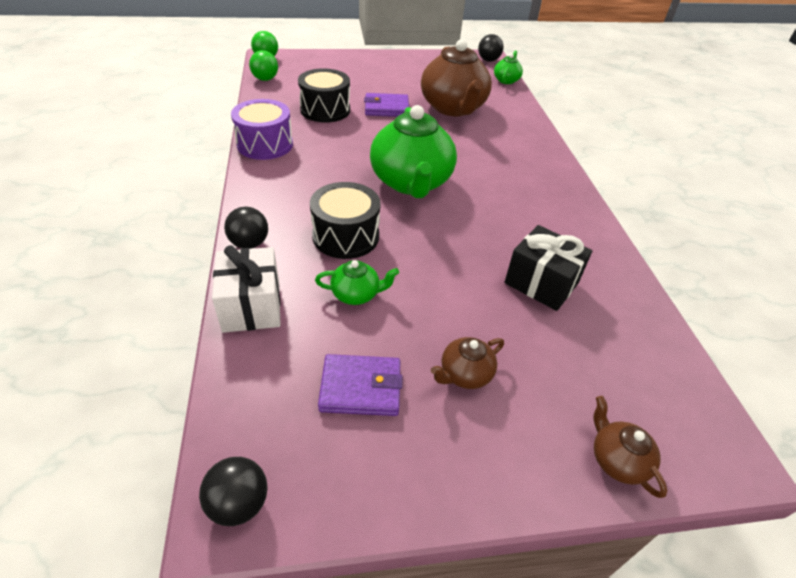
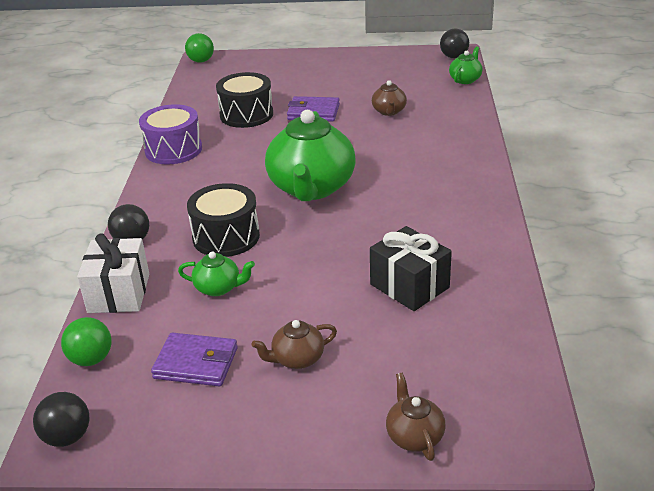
camera: 15 degrees right, 10 degrees down
(265, 79) = (193, 83): green ball -> green ball (91, 359)
(453, 108) = (389, 111): brown teapot -> brown teapot, size x0.45

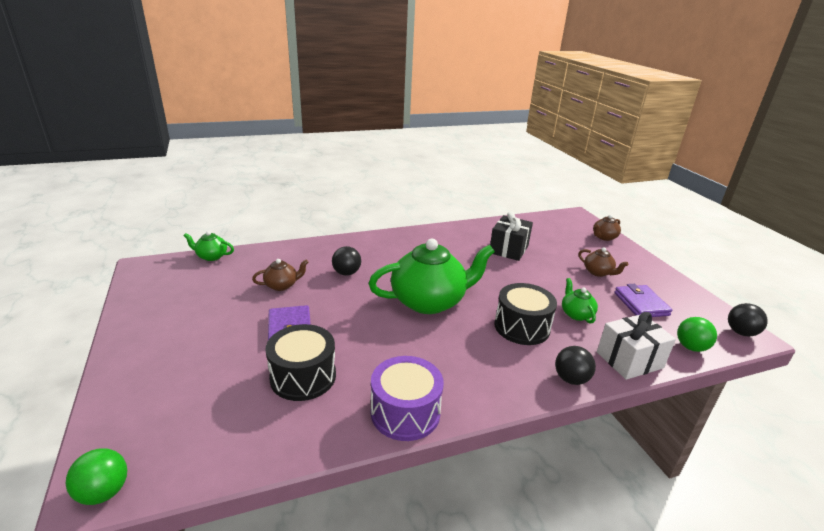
camera: 115 degrees left, 5 degrees down
(454, 57) = (154, 266): black ball -> black ball (346, 273)

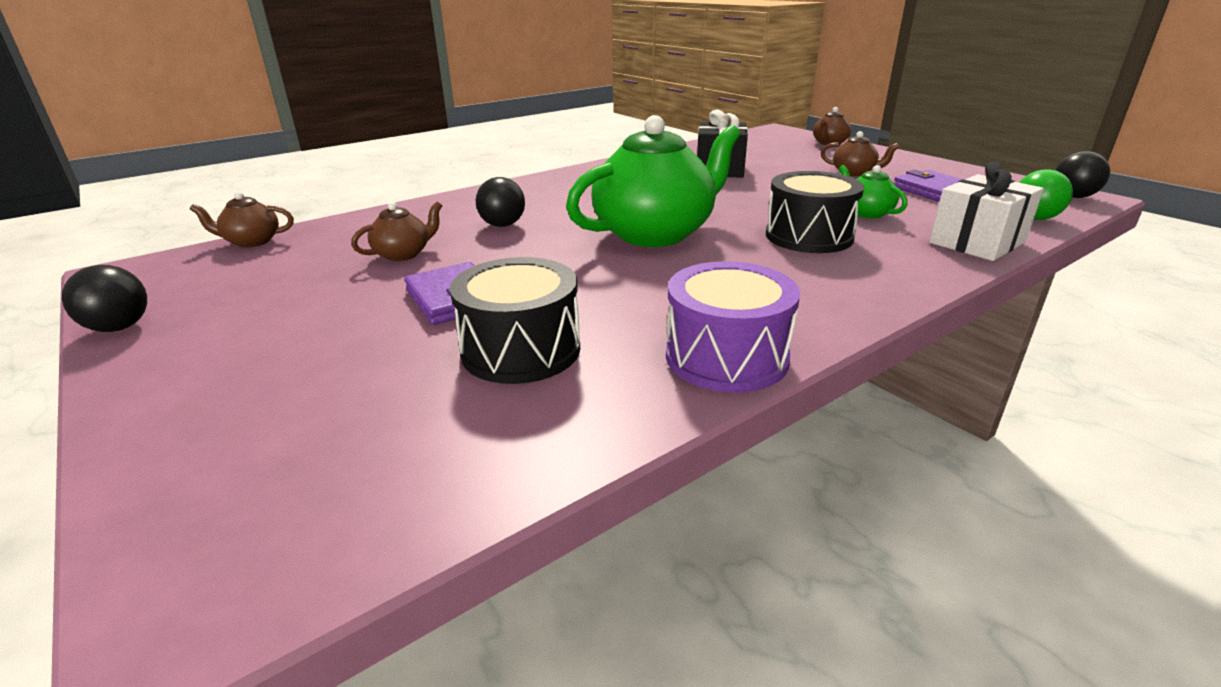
camera: 15 degrees left, 0 degrees up
(104, 492) = (209, 613): green ball -> none
(211, 256) = (251, 242): green teapot -> brown teapot
(571, 379) = (925, 274): black ball -> black ball (119, 327)

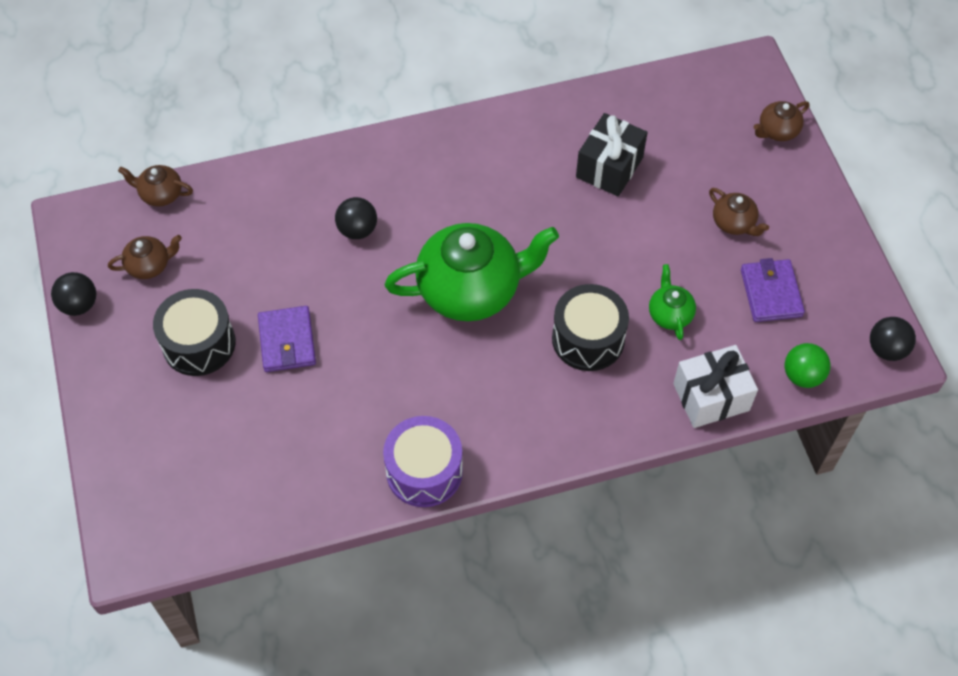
camera: 20 degrees right, 30 degrees up
(403, 254) = (268, 258): brown teapot -> brown teapot (149, 265)
(521, 350) = (309, 420): black drum -> black drum (199, 343)

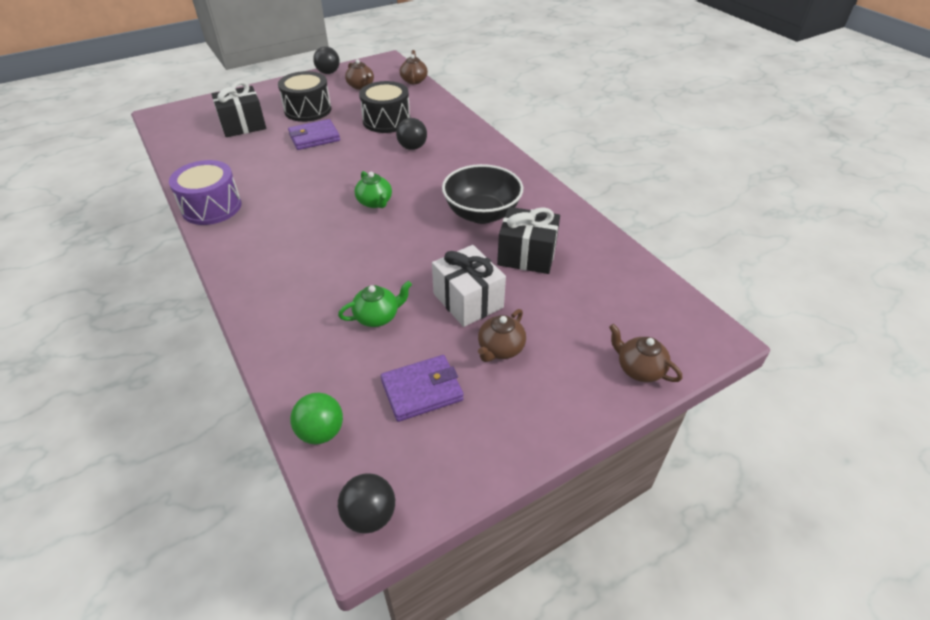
camera: 75 degrees right, 15 degrees down
(213, 433) = (243, 125): none -> black gift
(471, 289) = (375, 202): green teapot -> green teapot, size x0.45
(526, 189) = (481, 214): none -> black bowl
(588, 339) = (340, 269): black drum -> black drum (386, 120)
(711, 397) = (288, 359): white gift -> white gift (468, 300)

